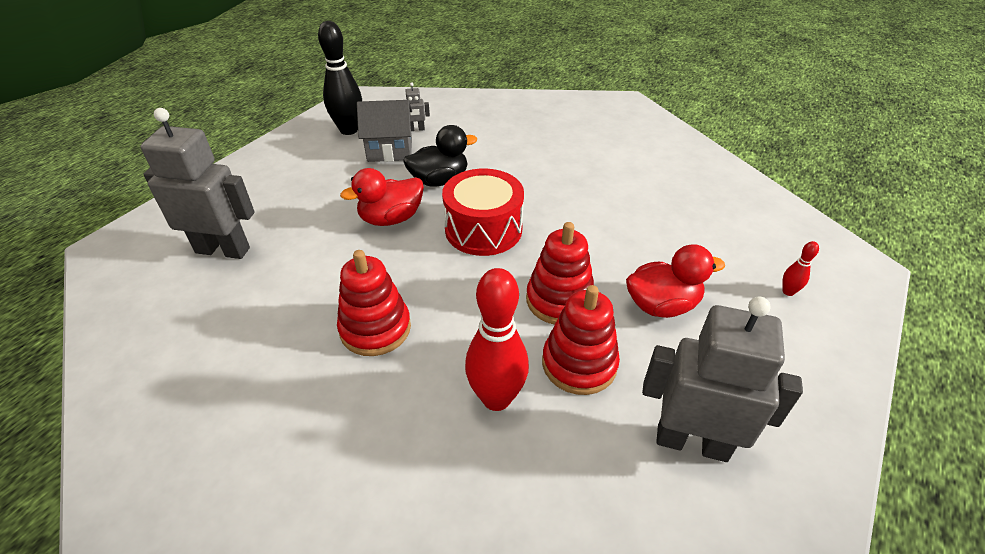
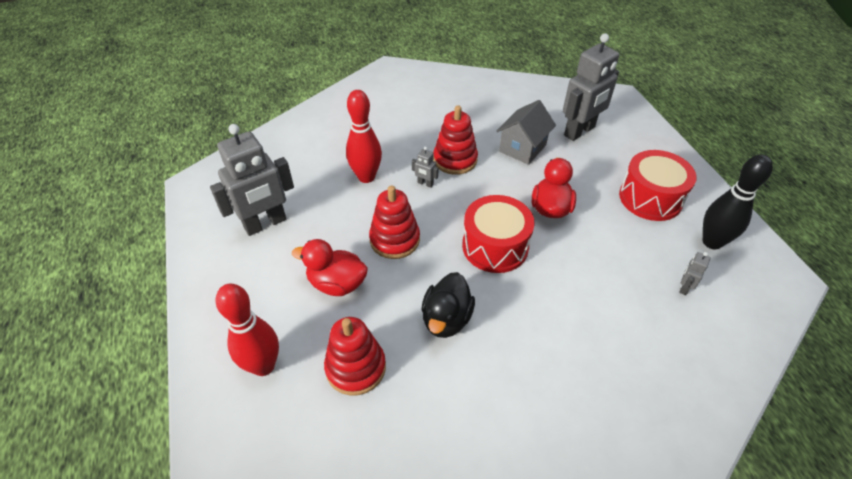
camera: 130 degrees right, 5 degrees up
(316, 170) = (650, 198): none -> red drum
(390, 150) = (654, 251): grey house -> grey house (522, 148)
(439, 180) = (580, 257): black duck -> black duck (446, 319)
(448, 330) = (425, 183): none -> grey robot
(579, 364) = (347, 217): red stacking toy -> red stacking toy (356, 368)
(661, 305) = (337, 284): red duck -> red duck turned 75 degrees clockwise
(788, 292) = (263, 366): red bowling pin -> red bowling pin, size x2.26

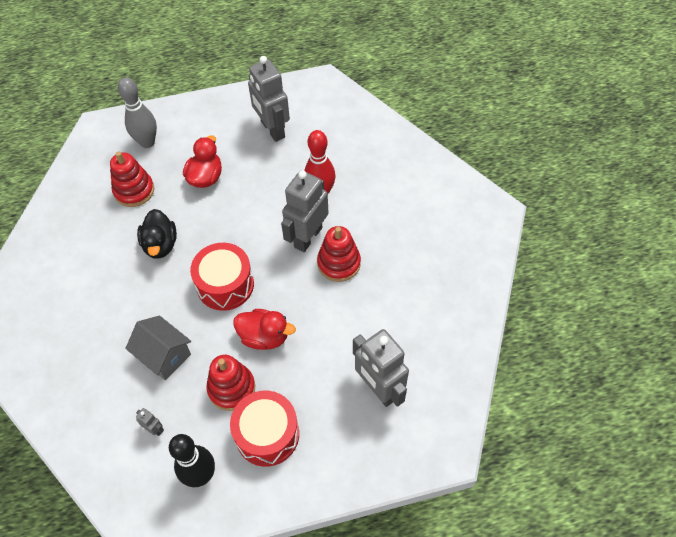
camera: 95 degrees right, 10 degrees up
(263, 366) = (147, 142): red bowling pin -> grey bowling pin
(394, 240) = (243, 213): red stacking toy -> red stacking toy (231, 388)
(425, 183) = (307, 237): grey robot -> grey robot, size x2.42
(446, 319) = (160, 245): black duck -> black duck turned 120 degrees counterclockwise
(522, 148) = (353, 326): grey house -> grey house (164, 356)

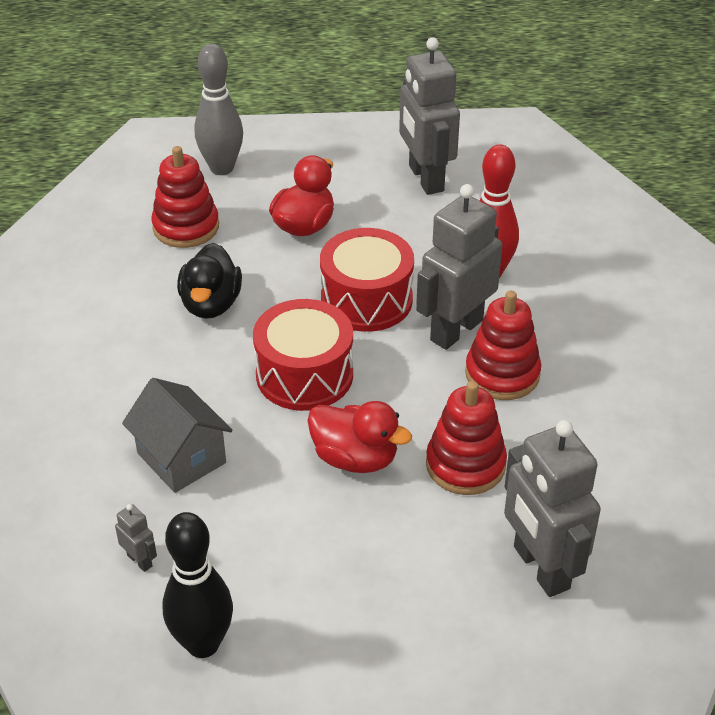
camera: 10 degrees right, 15 degrees down
(231, 388) = (283, 523): red stacking toy -> red stacking toy (465, 465)
(267, 434) = (330, 602): red drum -> red drum (366, 300)

